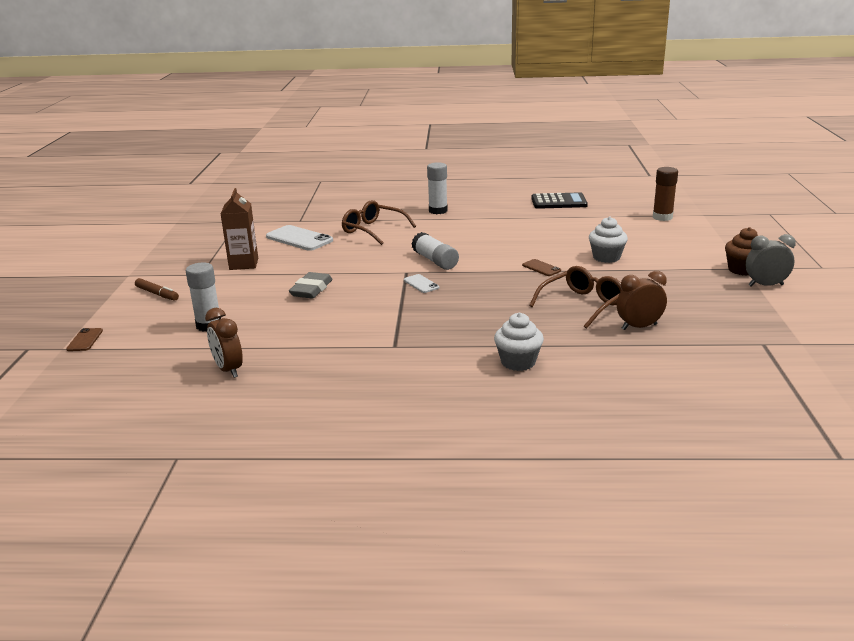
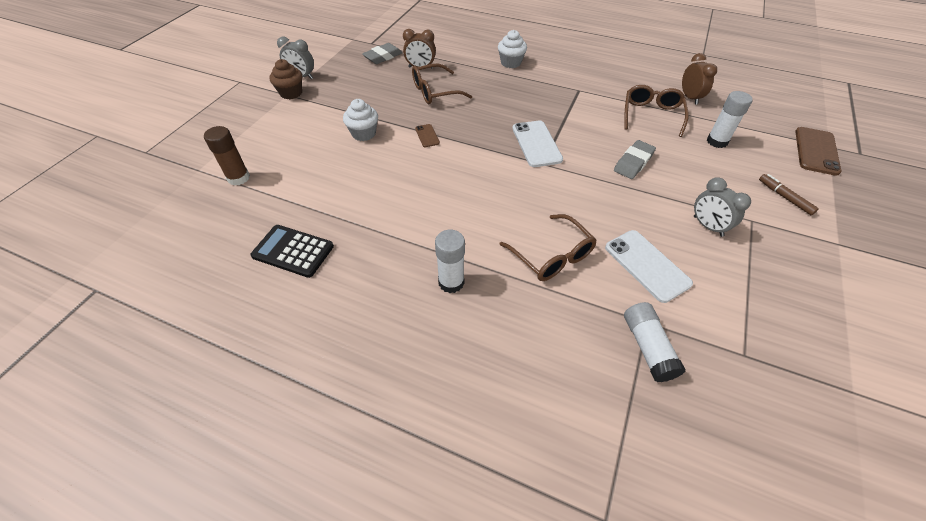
camera: 160 degrees left, 25 degrees up
(85, 340) = (816, 151): brown phone -> brown phone, size x1.95
(244, 264) = (707, 226): brown carton -> grey clock
(288, 336) = (651, 115): none -> brown glasses
(421, 284) = (536, 144): white phone -> white phone, size x1.95
(435, 261) = (509, 172): white glue stick -> white glue stick (648, 347)
(712, 329) = (383, 57): none -> grey eraser

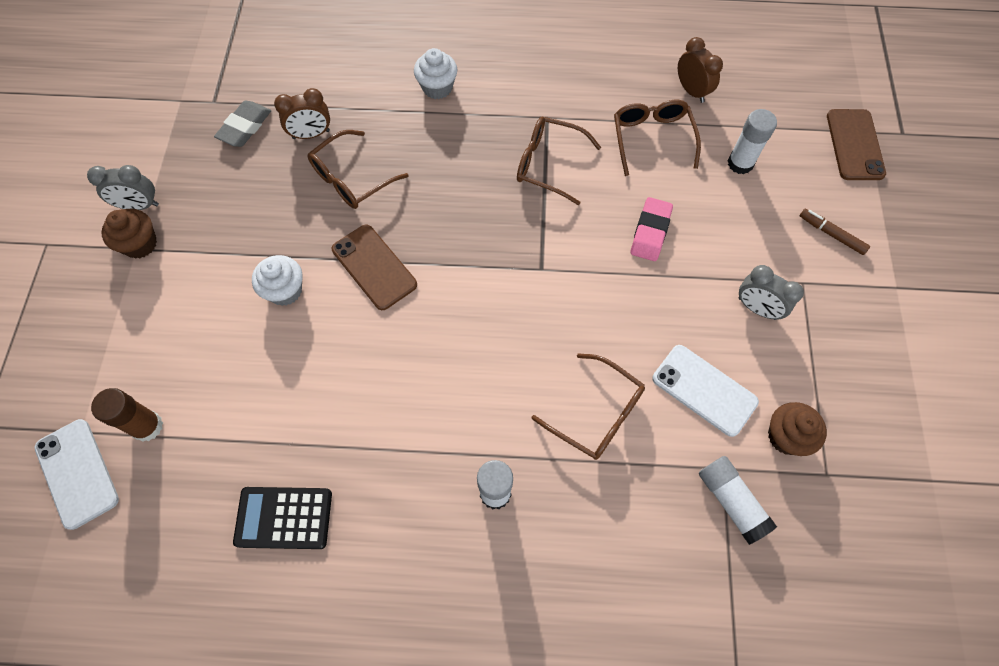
camera: 20 degrees left, 15 degrees up
(427, 136) = (374, 267): brown phone -> brown phone, size x1.95
(536, 144) = (522, 236): white phone -> white phone (77, 473)
(571, 112) = (549, 164): none -> brown glasses
(633, 162) = (650, 232): grey eraser -> pink eraser
(712, 316) = (786, 436): none -> brown cupcake

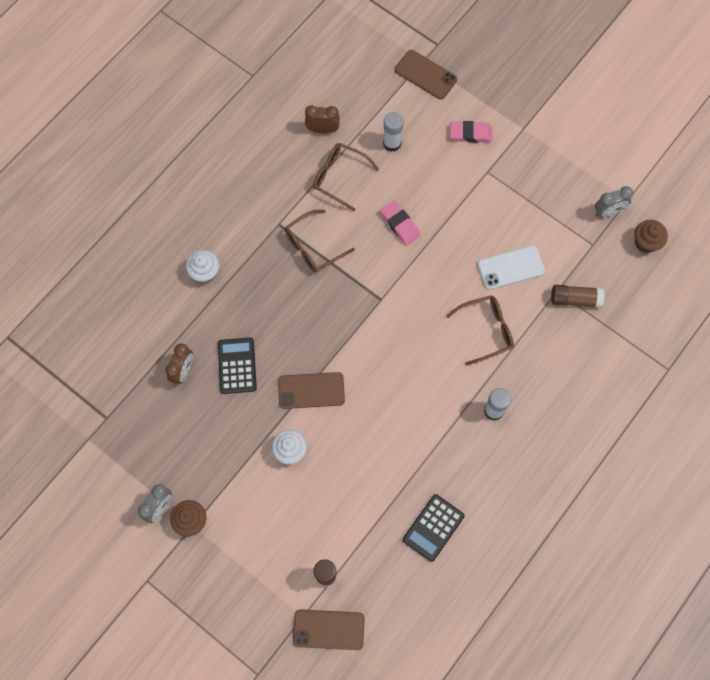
camera: 55 degrees left, 5 degrees up
(77, 473) = (328, 629): white phone -> brown phone
(245, 127) = (144, 409): grey eraser -> none
(352, 178) = (237, 366): brown glasses -> black calculator
(731, 501) = (575, 299): white glue stick -> brown glue stick
(757, 308) = (485, 206): grey clock -> grey clock (608, 212)
(786, 436) = (561, 248): brown cupcake -> brown cupcake (646, 242)
(831, 234) = (470, 134): brown marker -> pink eraser

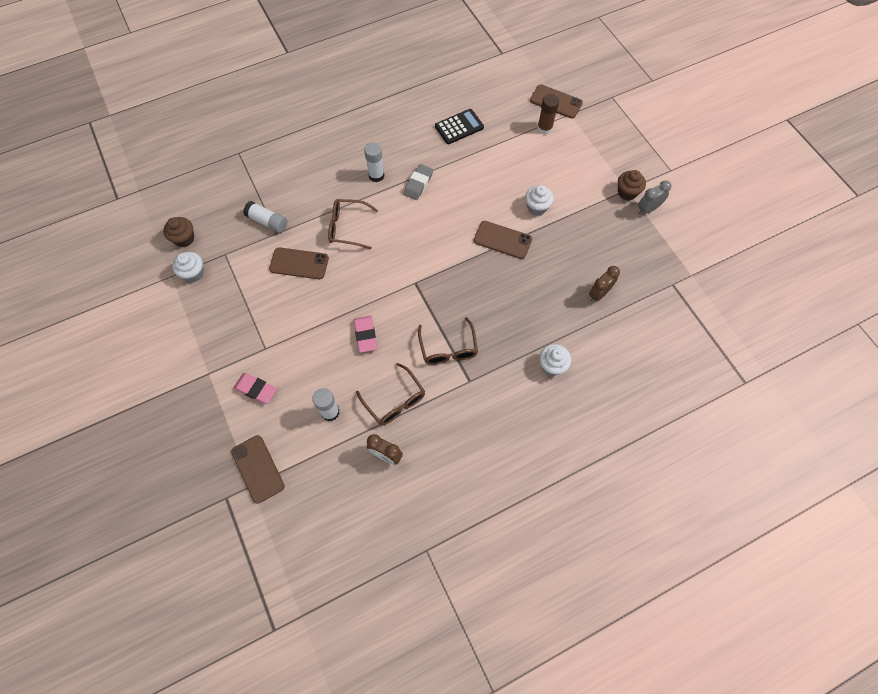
camera: 155 degrees left, 5 degrees down
(237, 366) = (553, 280): black calculator -> none
(313, 246) = (448, 348): brown glasses -> brown glasses turned 90 degrees clockwise
(440, 421) = (418, 184): none -> grey eraser
(510, 268) = (299, 263): white phone -> brown phone
(575, 299) = (267, 222): brown glue stick -> white glue stick
(608, 212) = (193, 273): grey clock -> white cupcake

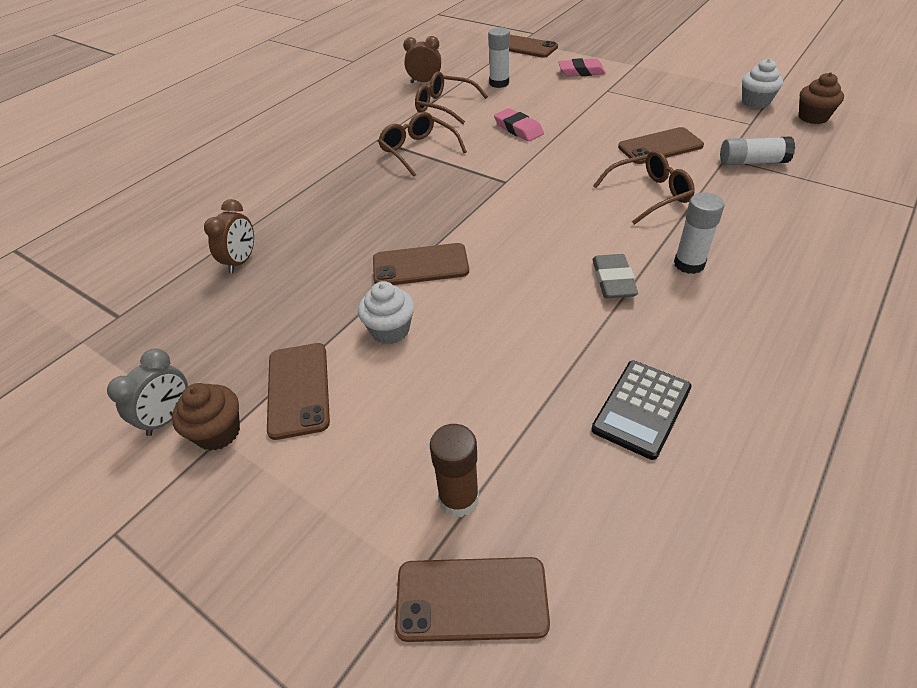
camera: 155 degrees right, 20 degrees down
(552, 365) = (285, 179): white cupcake -> none
(589, 196) = (298, 389): none -> brown phone

